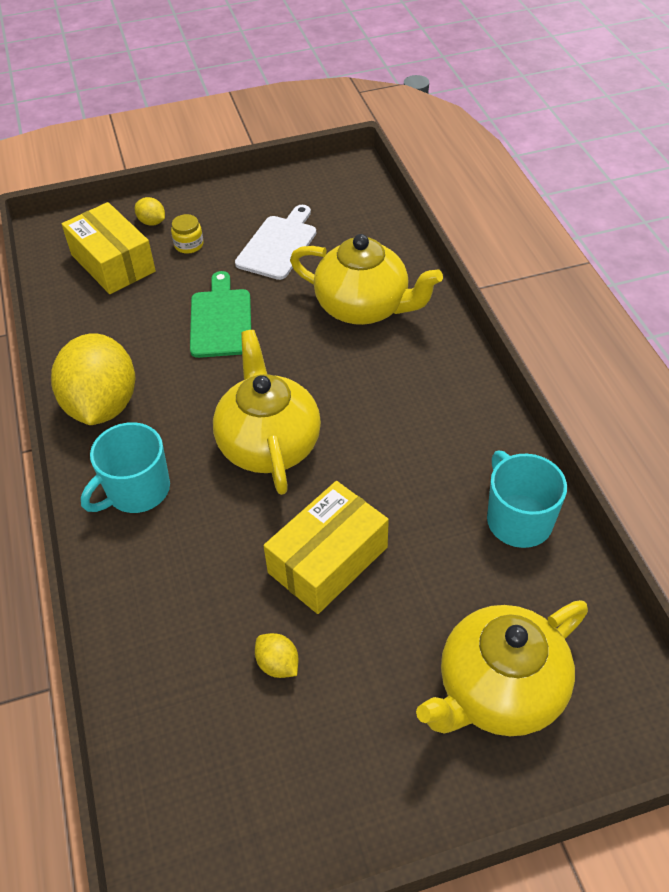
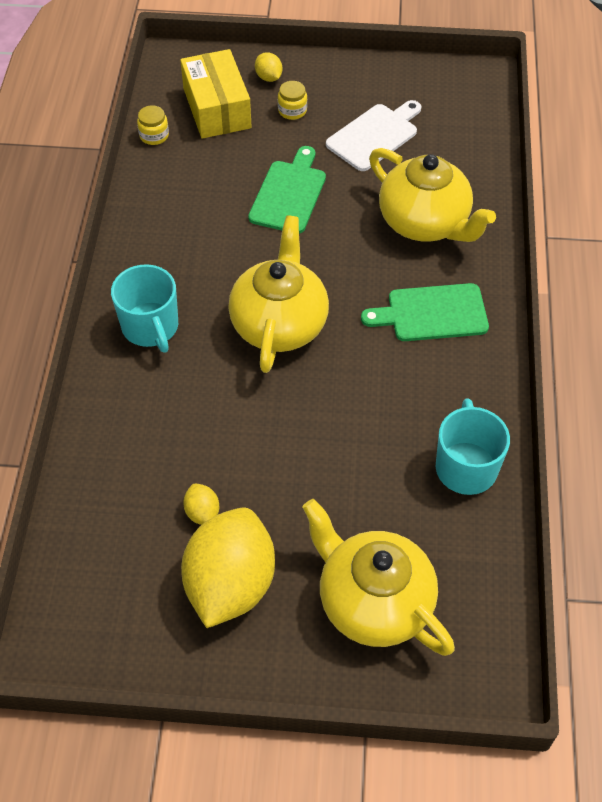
camera: 20 degrees right, 5 degrees up
(59, 305) = (154, 135): none -> yellow jar
(102, 405) = (153, 241): yellow lemon -> yellow lemon (230, 584)
(136, 490) = (151, 327): turquoise mug -> turquoise mug turned 90 degrees counterclockwise
(328, 560) = (283, 442): yellow box -> none
(412, 386) = (432, 313): none -> green cutting board
(498, 690) = (373, 601): yellow teapot -> yellow teapot turned 60 degrees clockwise

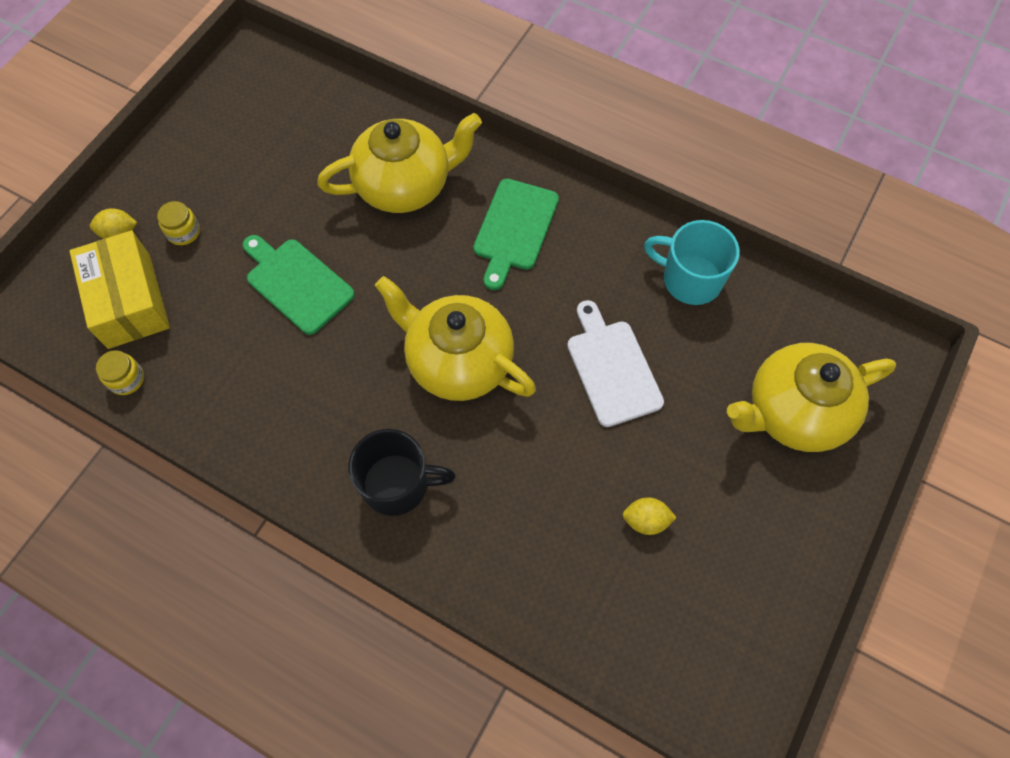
camera: 65 degrees left, 10 degrees up
(151, 327) = (397, 484): turquoise mug -> black mug
(217, 108) = (129, 301): yellow box -> yellow box turned 60 degrees clockwise
(230, 584) = (732, 525): yellow lemon -> none
(374, 135) = (268, 176): white cutting board -> white cutting board (612, 368)

